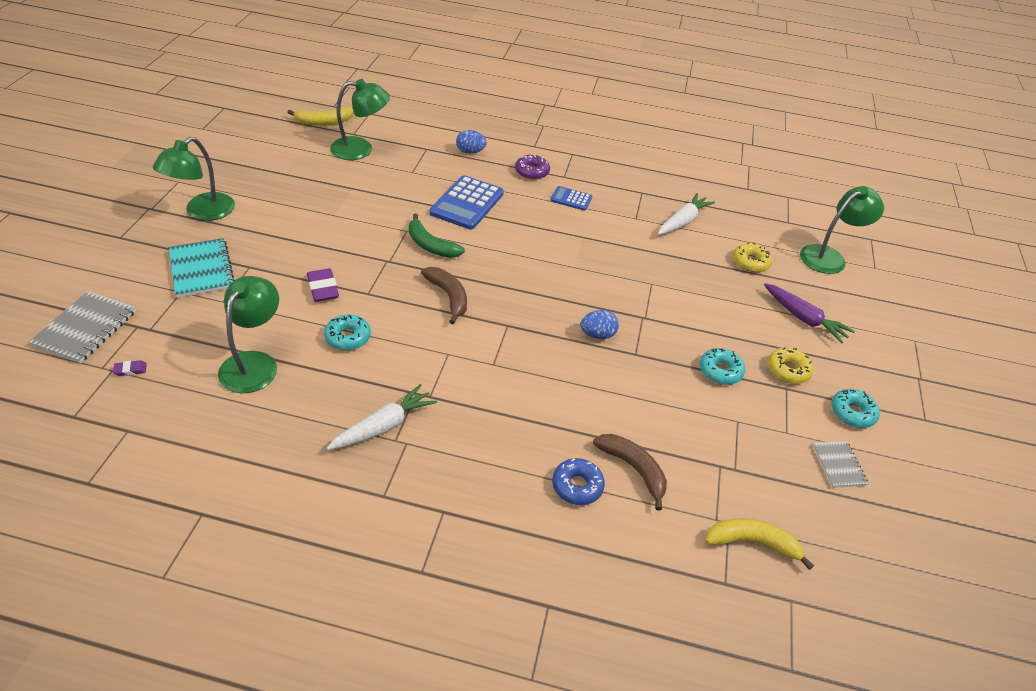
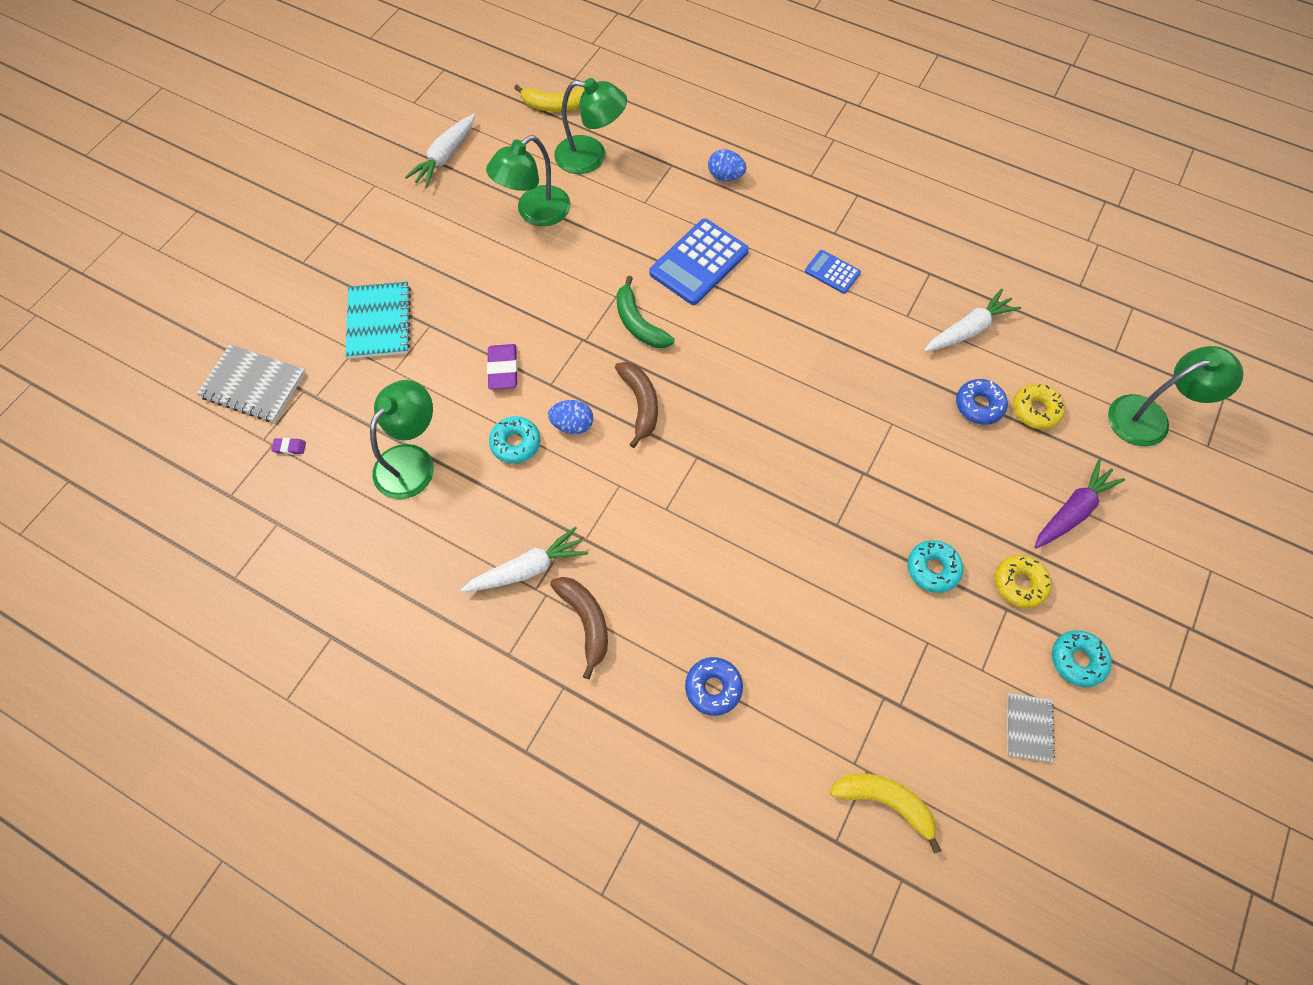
camera: 20 degrees right, 20 degrees up
(85, 329) = (253, 385): grey notebook -> grey notebook turned 75 degrees clockwise
(202, 212) = (393, 236): green lamp -> green lamp (535, 213)
(237, 159) = (445, 157): none -> white carrot
(532, 172) = (795, 220): purple donut -> none
(597, 335) = (800, 489): blue egg -> blue egg (572, 425)
(633, 469) = (782, 680): brown banana -> brown banana (586, 621)
(709, 264) = (979, 405): none -> blue donut
(804, 318) = (1072, 510): purple carrot -> purple carrot turned 105 degrees counterclockwise

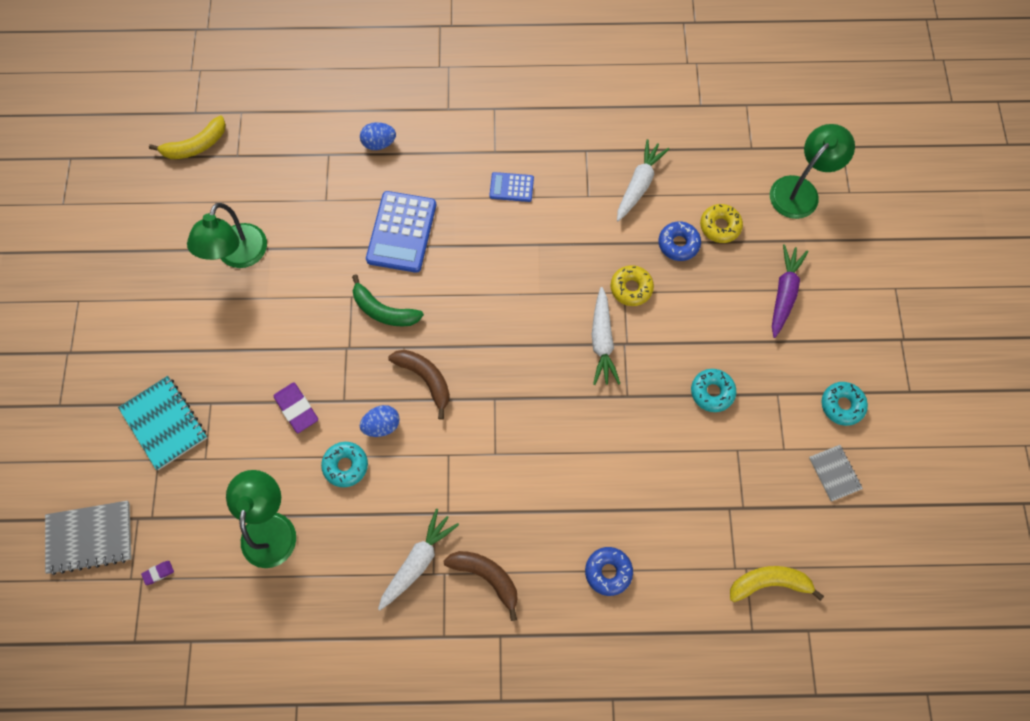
camera: 30 degrees left, 5 degrees up
(445, 157) = (125, 243): white carrot -> white carrot (602, 341)
(591, 157) = (255, 180): green lamp -> none
(1019, 584) = (776, 370): yellow donut -> yellow donut (631, 288)

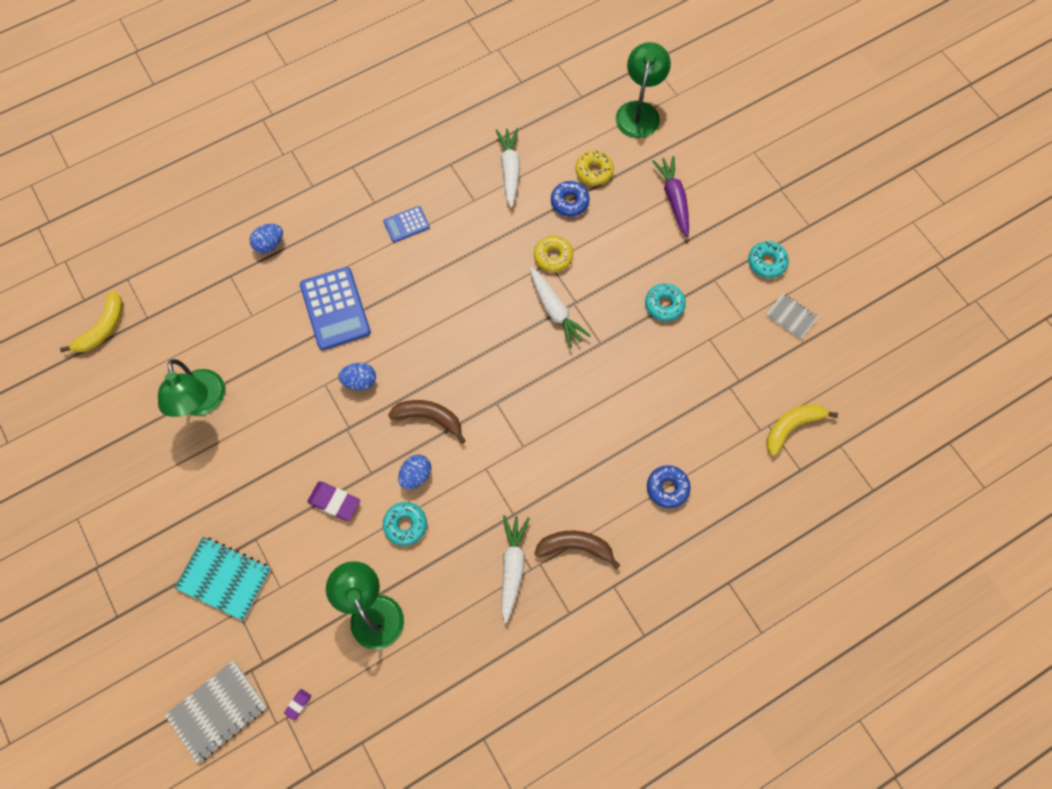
camera: 30 degrees left, 0 degrees up
(384, 310) = (360, 381): green banana -> blue egg

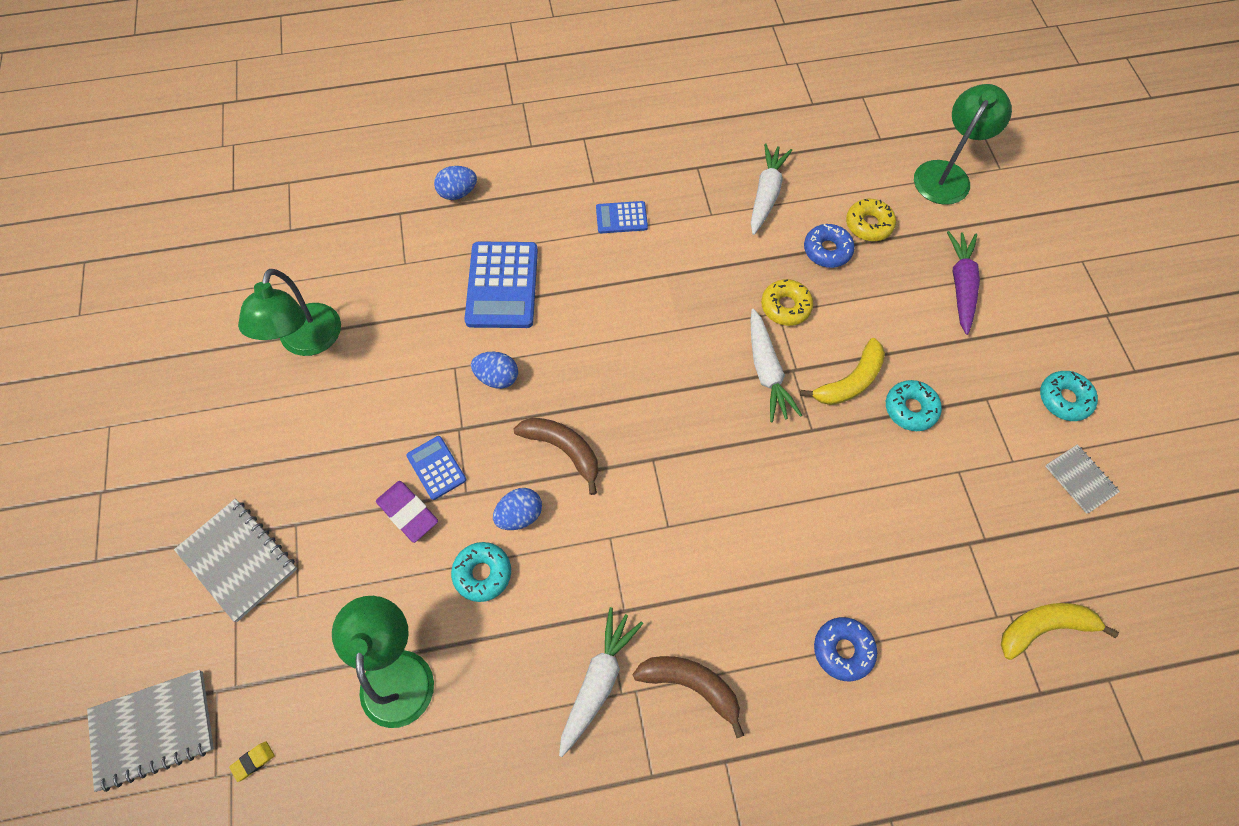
camera: 20 degrees right, 5 degrees down
(103, 328) = (239, 226): yellow banana -> yellow banana (850, 381)
(224, 578) = (238, 560): turquoise notebook -> grey notebook
(298, 704) = (253, 761): purple eraser -> yellow eraser
(342, 463) = (436, 468): none -> blue calculator

